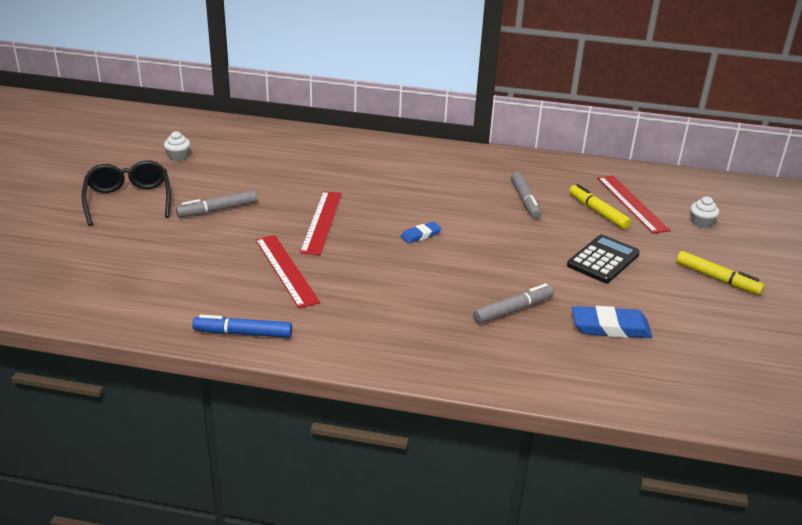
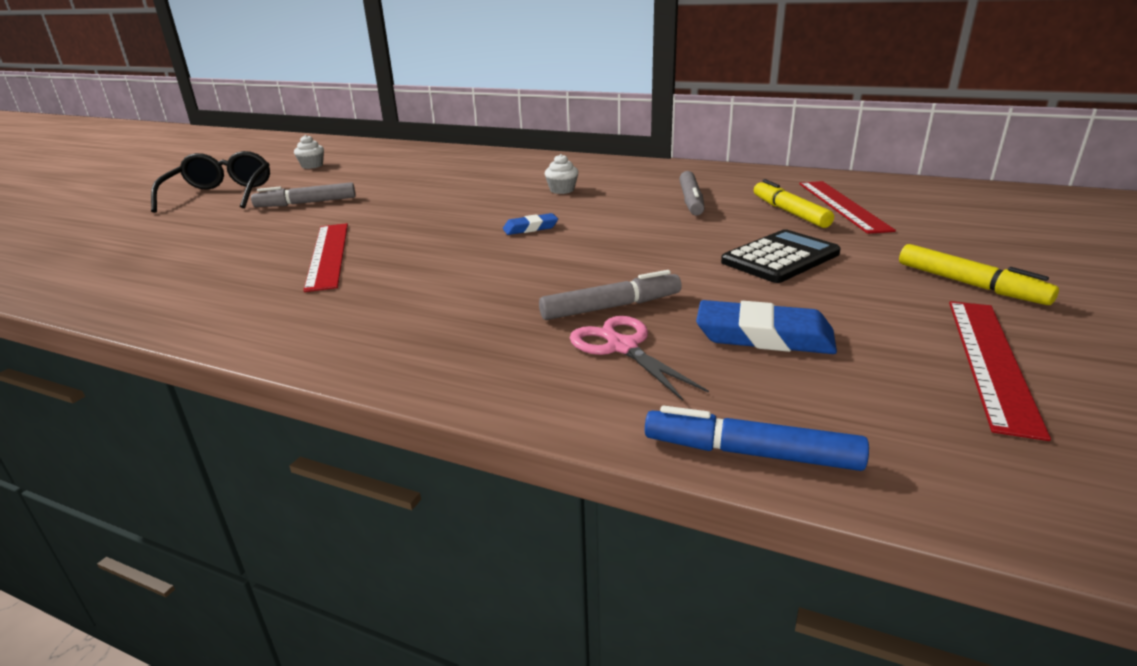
camera: 15 degrees right, 5 degrees down
(243, 333) = (202, 315): blue marker -> blue marker (751, 453)
(321, 222) = (416, 214): red ruler -> red ruler (991, 361)
(533, 341) = (622, 347): none -> pink scissors
(701, 222) = (947, 225): white cupcake -> white cupcake (562, 190)

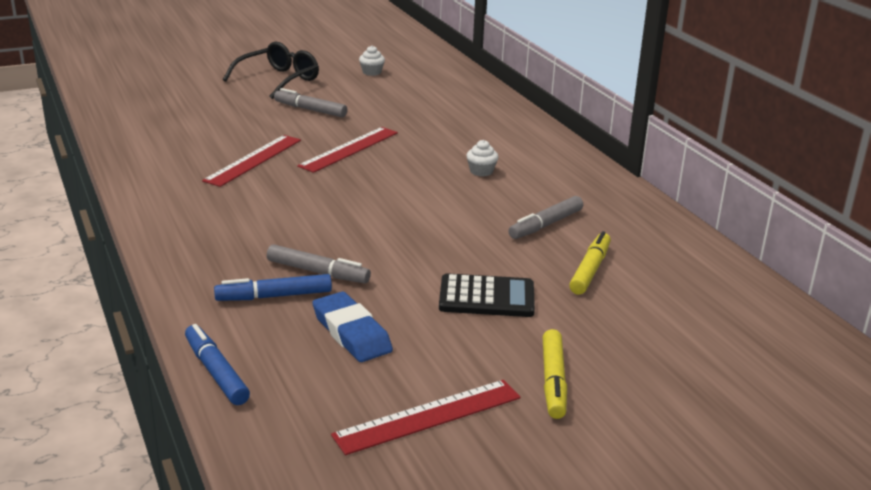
camera: 40 degrees right, 0 degrees up
(530, 228) = (392, 195): blue eraser -> none
(622, 347) = (274, 296): pink scissors -> blue marker
(842, 205) = (647, 286): red ruler -> red ruler (349, 149)

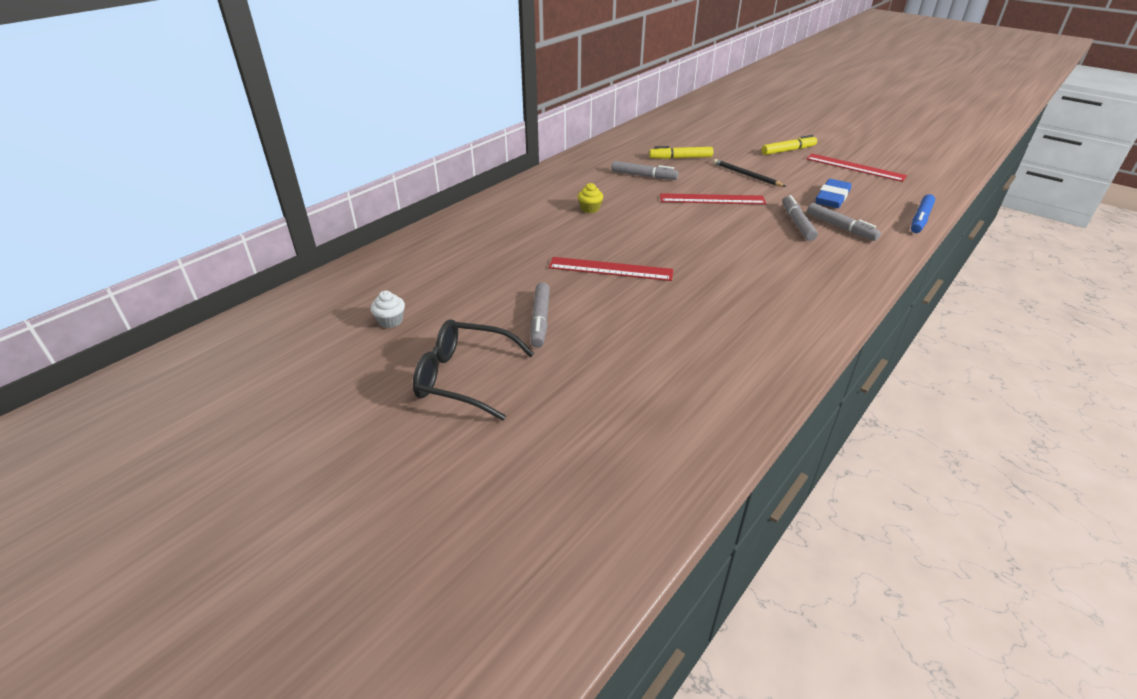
camera: 115 degrees left, 10 degrees up
(253, 160) = (686, 306): red ruler -> red ruler (712, 199)
(274, 296) = (840, 227): blue marker -> grey marker
(481, 171) = (590, 209): white cupcake -> yellow cupcake
(486, 297) = (746, 175): black calculator -> black pencil

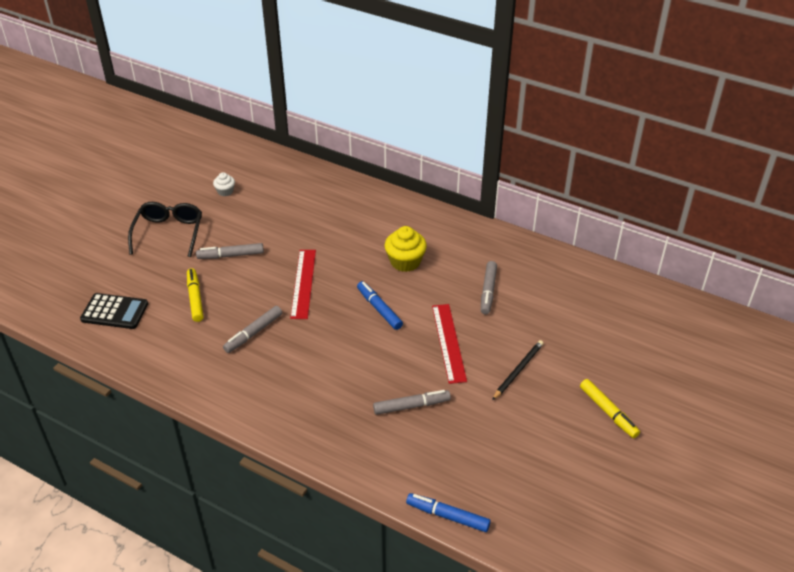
camera: 80 degrees right, 5 degrees up
(590, 209) = (405, 261): yellow cupcake -> yellow cupcake, size x1.78
(640, 436) = (114, 312): none -> black calculator
(661, 228) = (379, 309): none -> blue marker
(680, 158) = (546, 317): yellow marker -> yellow marker (195, 298)
(832, 198) = (481, 441): blue eraser -> none
(840, 227) = (410, 440): grey marker -> grey marker (253, 333)
(855, 167) = (579, 474): red ruler -> none

